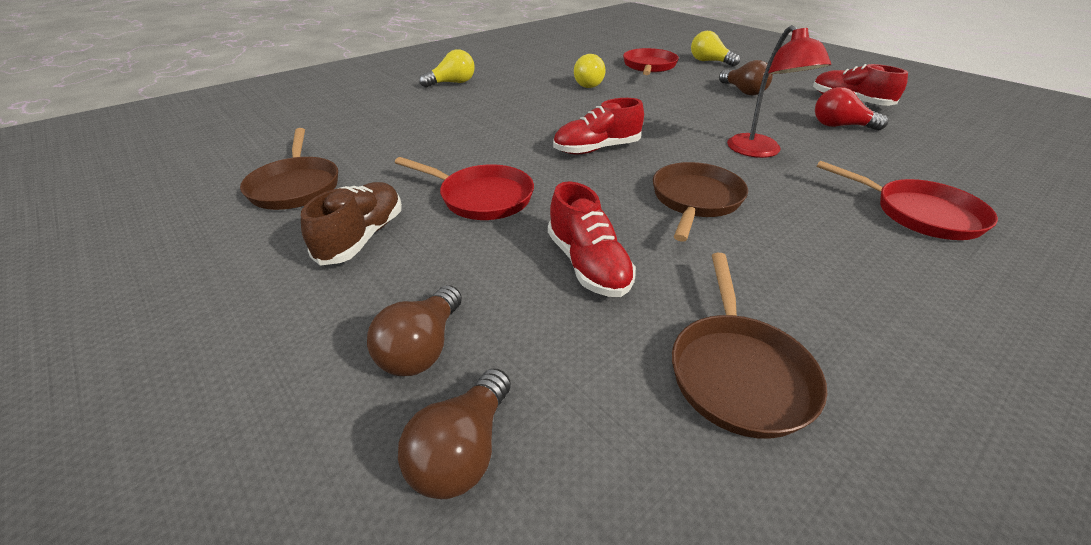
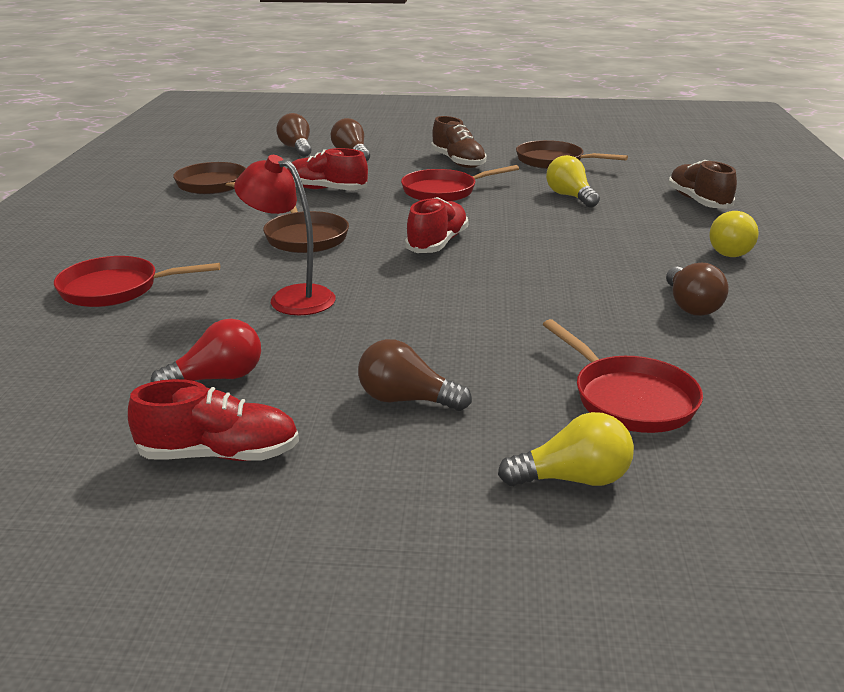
camera: 135 degrees right, 10 degrees down
(362, 107) = (698, 201): none -> brown shoe
(546, 75) = (690, 306): none -> brown light bulb
(590, 84) = (610, 315): yellow light bulb -> yellow light bulb (570, 196)

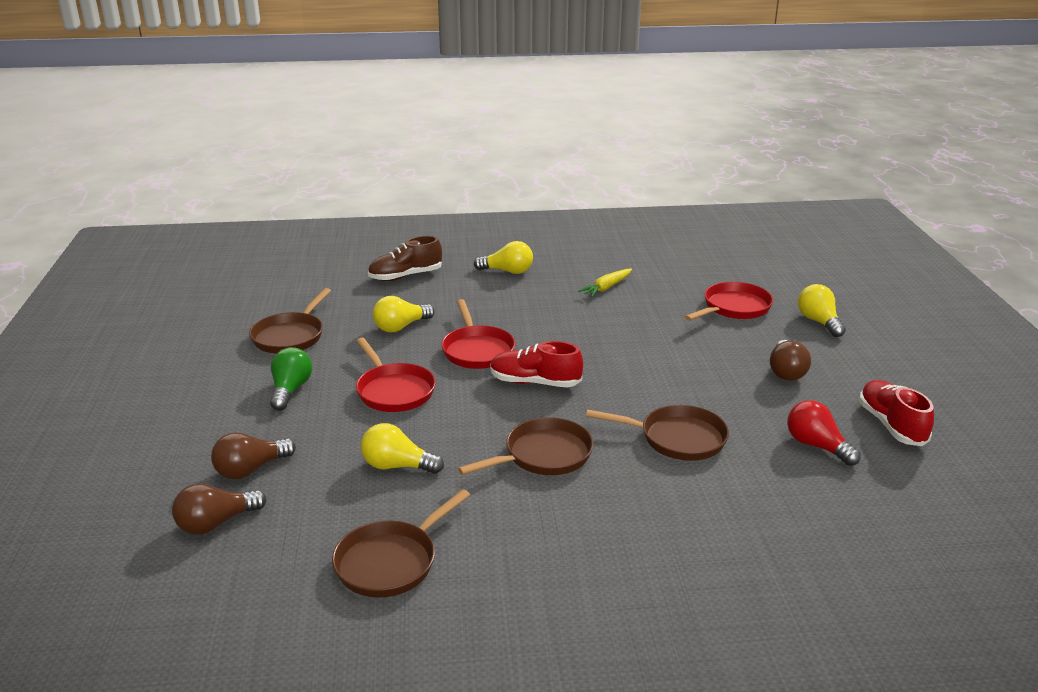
camera: 100 degrees left, 0 degrees up
(116, 289) = (715, 545): red pan -> red pan (477, 350)
(291, 297) = (677, 438): red lamp -> brown pan
(326, 190) = (397, 466): red shoe -> yellow light bulb
(458, 162) = (290, 390): brown shoe -> green light bulb
(690, 306) = (606, 287): brown light bulb -> yellow carrot

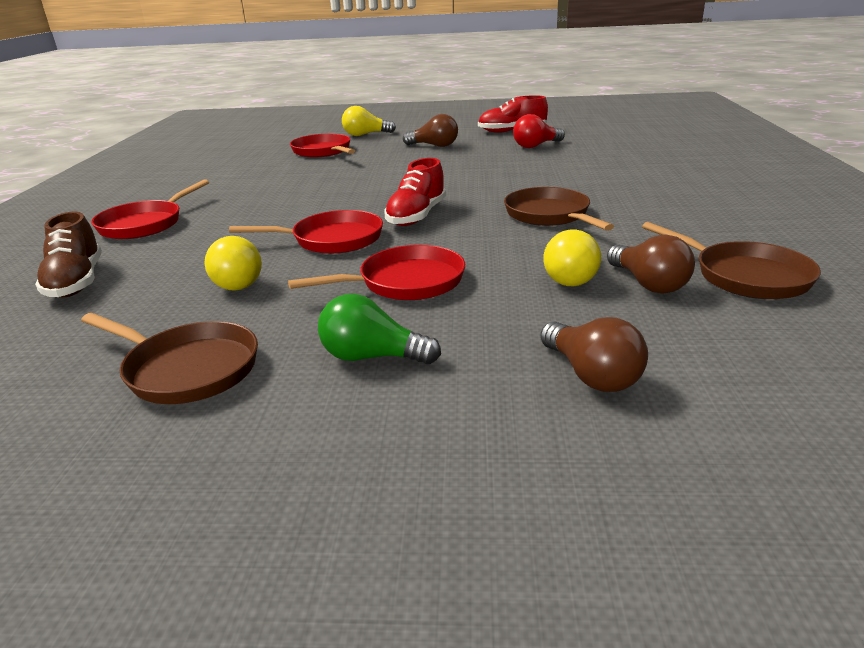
camera: 80 degrees left, 0 degrees up
(216, 523) = (730, 393): brown light bulb -> brown light bulb (648, 284)
(507, 271) = (145, 224): yellow light bulb -> red pan
(606, 287) = (240, 186): yellow carrot -> none
(677, 438) = (524, 175): brown pan -> none

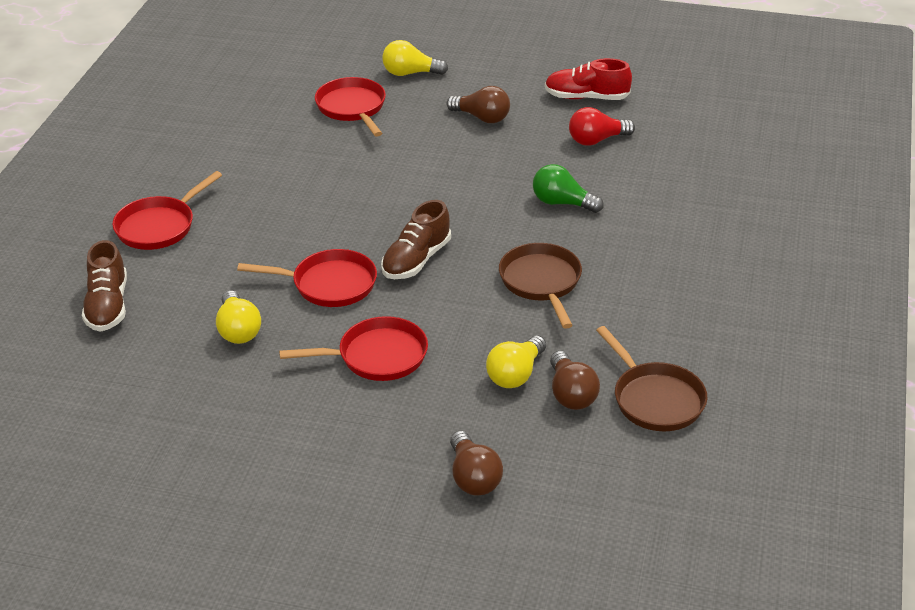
camera: 10 degrees right, 10 degrees up
(187, 369) = (199, 422): brown pan -> none
(372, 357) = (329, 434): green light bulb -> green light bulb (562, 203)
(416, 216) = (416, 260): red shoe -> brown shoe

